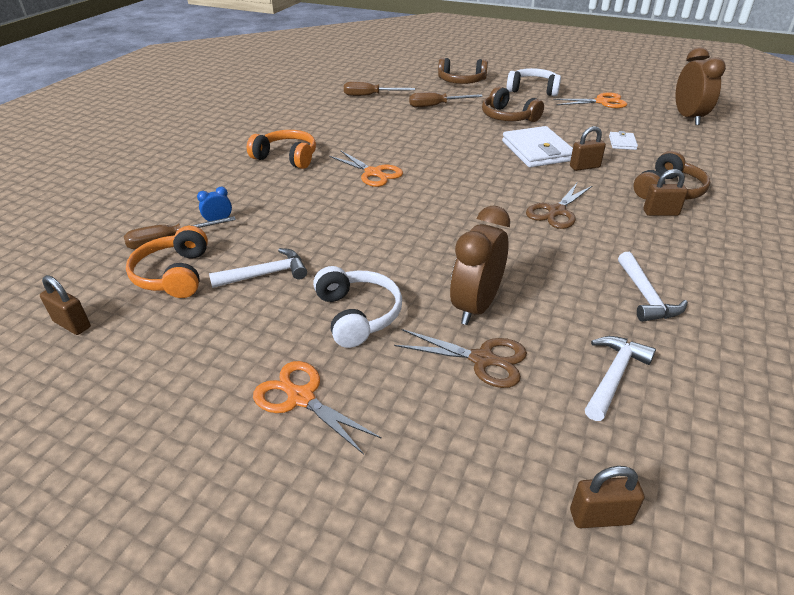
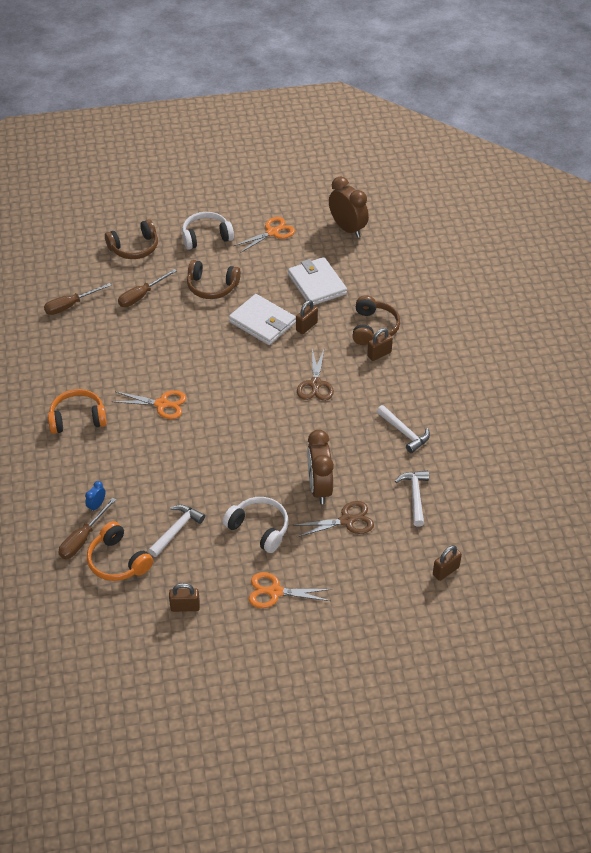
camera: 35 degrees left, 10 degrees up
(72, 324) = (98, 625): brown padlock -> brown padlock (185, 607)
(622, 143) = (317, 284): white wallet -> white wallet, size x2.09

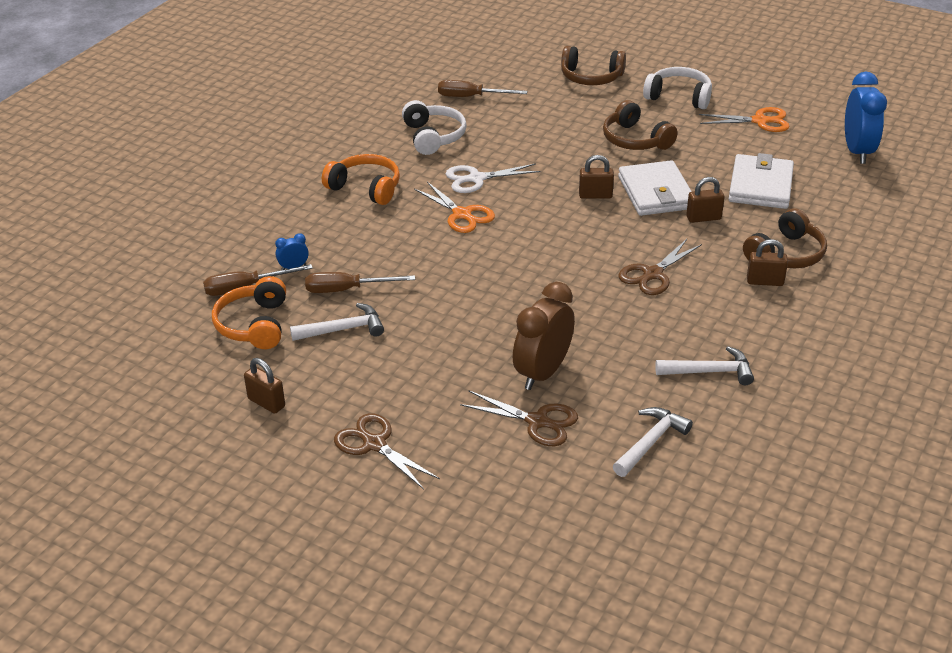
camera: 40 degrees right, 10 degrees down
(141, 296) = (551, 117): brown screwdriver -> brown screwdriver (347, 290)
(143, 371) = (476, 179): none -> white scissors
(259, 528) = (429, 375): white headphones -> white headphones (433, 137)
(275, 592) = (374, 444): orange scissors -> brown scissors
(347, 228) = (857, 151): brown clock -> blue clock
(404, 432) = (709, 372): white hammer -> white hammer turned 90 degrees counterclockwise
(445, 571) = (601, 543): brown padlock -> brown padlock (595, 195)

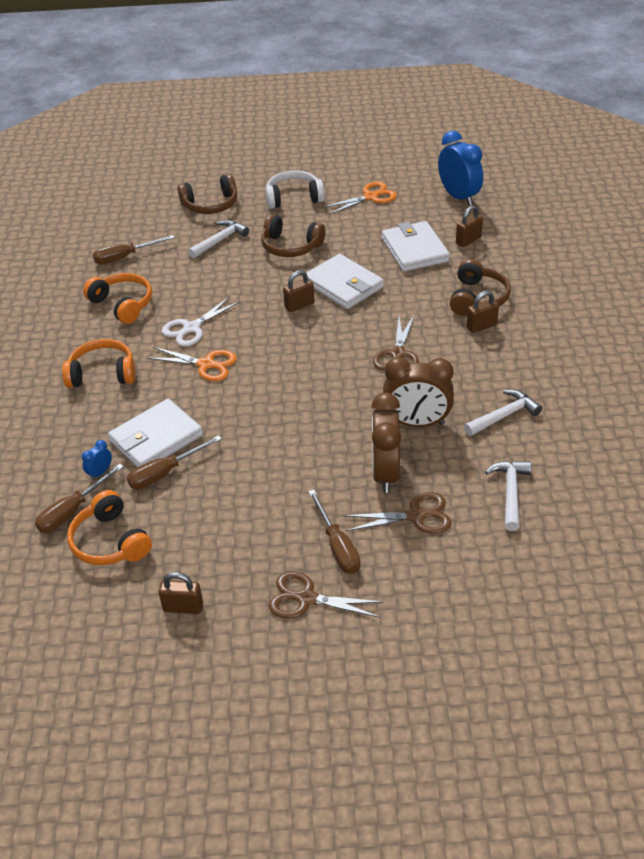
camera: 30 degrees left, 5 degrees up
(343, 329) = (193, 510): white hammer -> white hammer (220, 240)
(364, 259) = (156, 438): none -> white wallet
(433, 137) = (122, 304): white headphones -> orange headphones
(441, 414) = (337, 546): none -> brown screwdriver
(614, 342) = (417, 423): none -> brown clock
(703, 218) = (396, 292): brown padlock -> brown padlock (468, 240)

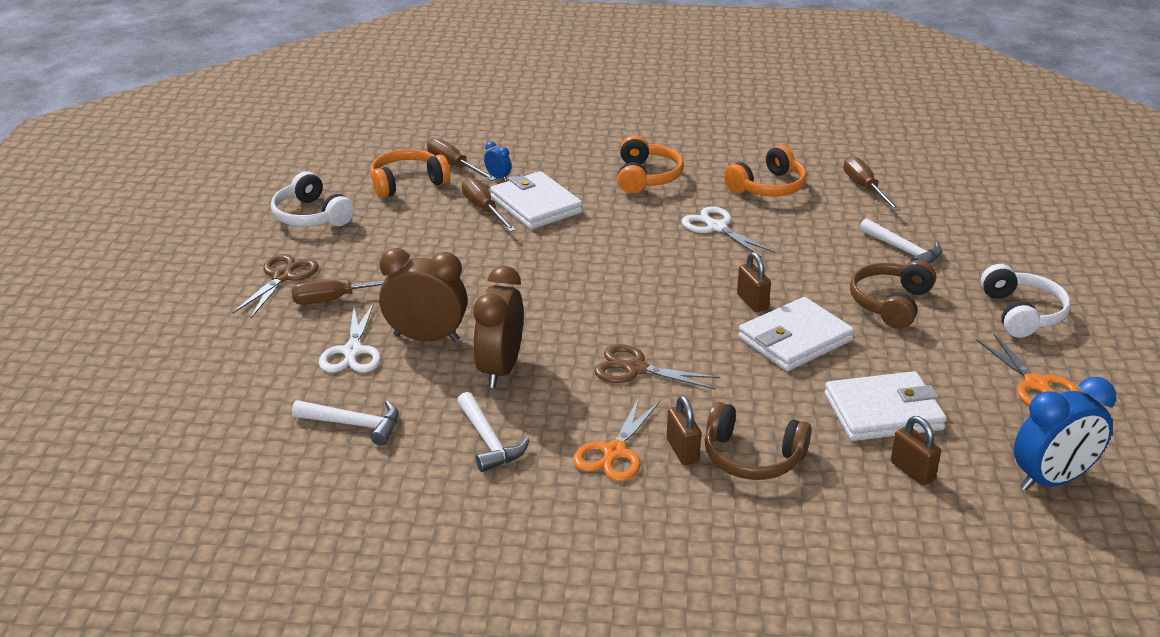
camera: 95 degrees right, 10 degrees down
(183, 607) = (311, 216): brown padlock -> white headphones
(206, 364) = (647, 235): orange scissors -> orange scissors (614, 452)
(211, 205) = (992, 246): brown headphones -> none
(416, 516) = (352, 351): brown scissors -> white scissors

